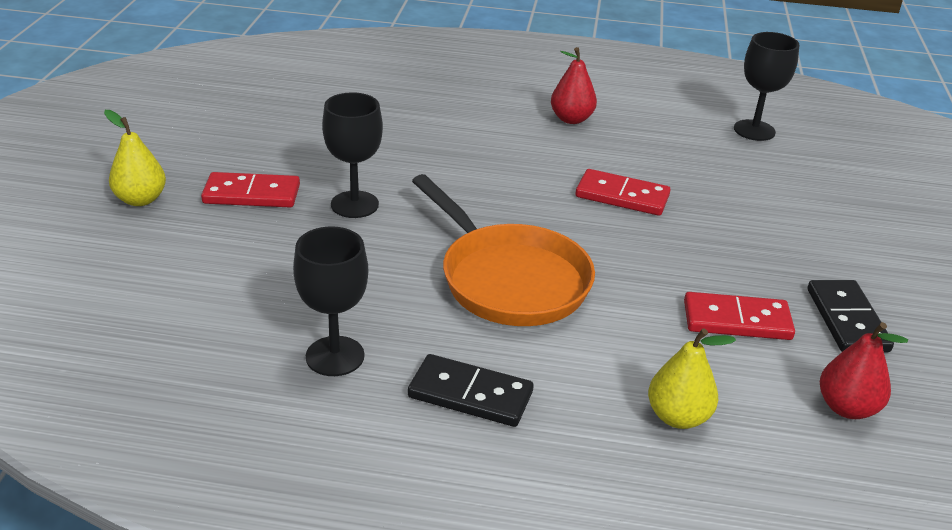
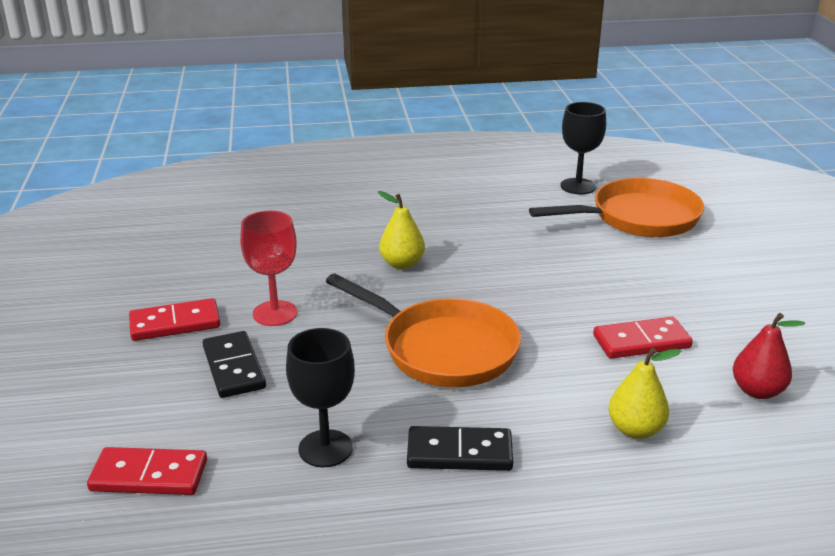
camera: 15 degrees left, 5 degrees down
(140, 199) = (69, 350): yellow pear -> yellow pear (402, 263)
(354, 204) = (275, 313): black goblet -> red goblet
(571, 119) = (426, 204): red pear -> none
(622, 196) = (500, 260): red domino -> red domino (149, 475)
(807, 179) = (638, 218): none -> orange pan
(847, 320) = (723, 322): black domino -> black domino (234, 367)

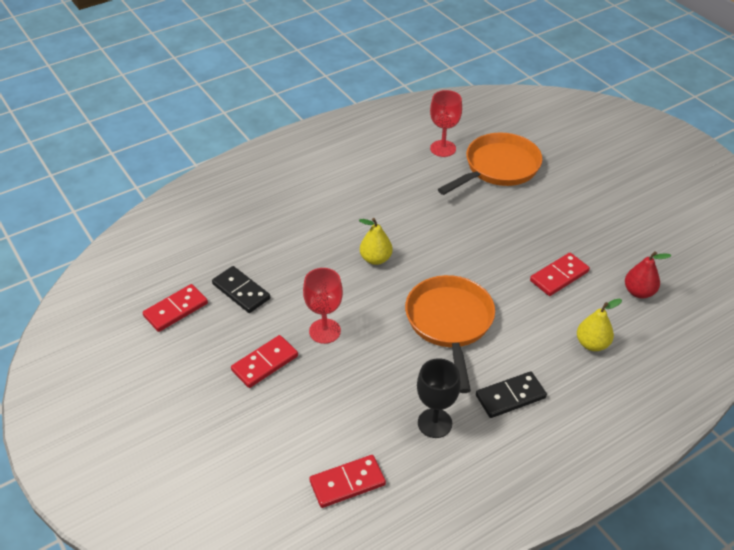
camera: 25 degrees left, 15 degrees up
(130, 251) = (176, 310): none -> red domino
(234, 367) = (333, 385): black domino -> black domino (241, 291)
(442, 349) = (450, 323): orange pan -> orange pan turned 105 degrees counterclockwise
(578, 186) = (443, 148): black goblet -> red goblet

